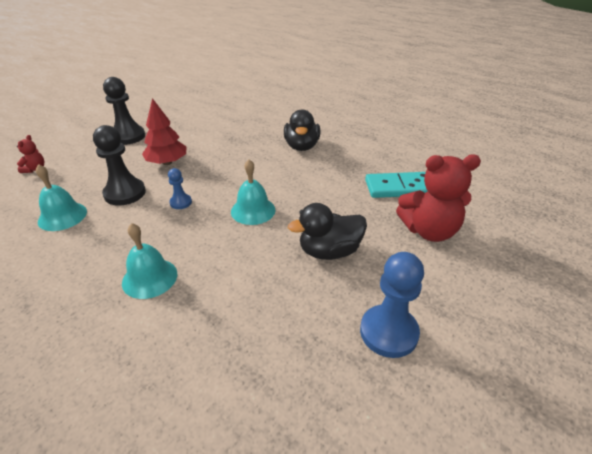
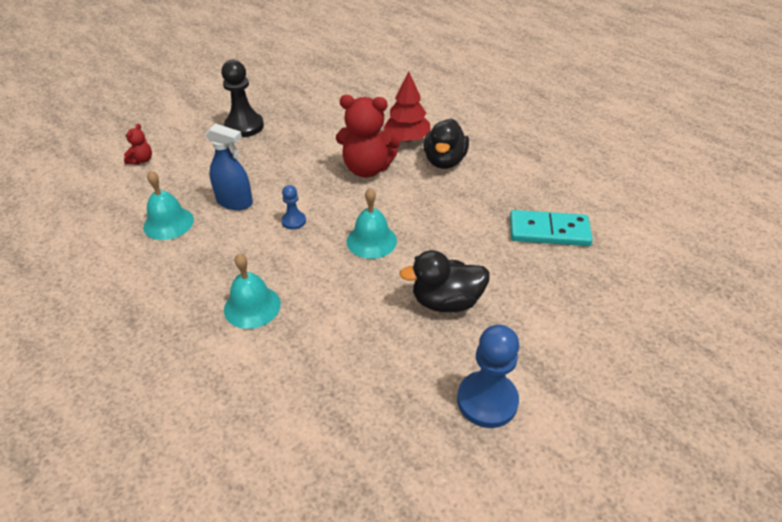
camera: 10 degrees right, 5 degrees up
(125, 193) = (235, 202): black pawn -> blue spray bottle
(167, 162) = (284, 167): red tree -> red tree (407, 139)
(429, 231) = (567, 291): red teddy bear -> red teddy bear (367, 169)

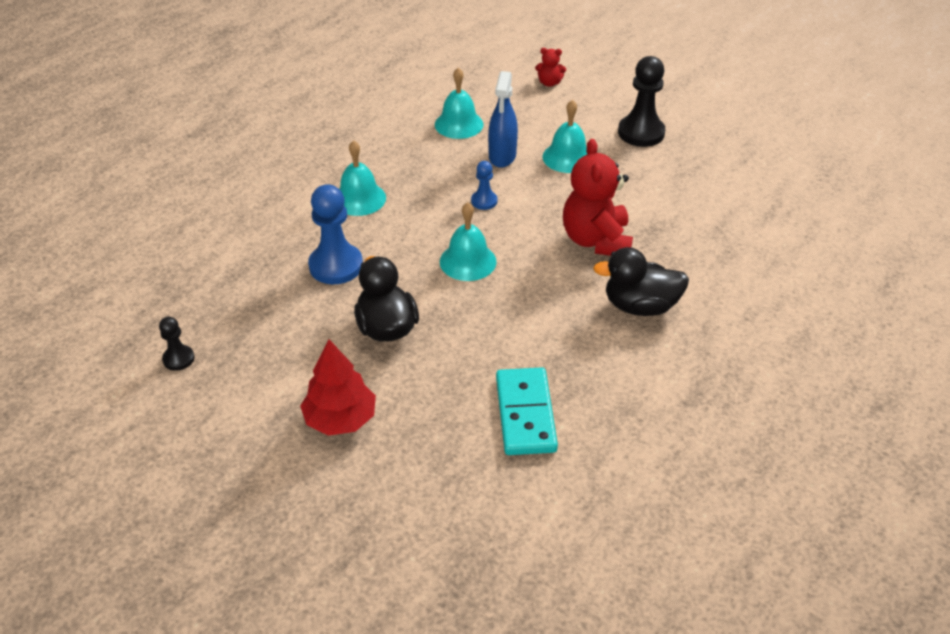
camera: 80 degrees right, 0 degrees up
(256, 166) = (567, 157): none -> turquoise bell
(407, 139) = (676, 266): red tree -> red tree (340, 419)
(469, 482) = (178, 359): none -> black pawn
(487, 400) = (262, 366): blue pawn -> blue pawn (336, 266)

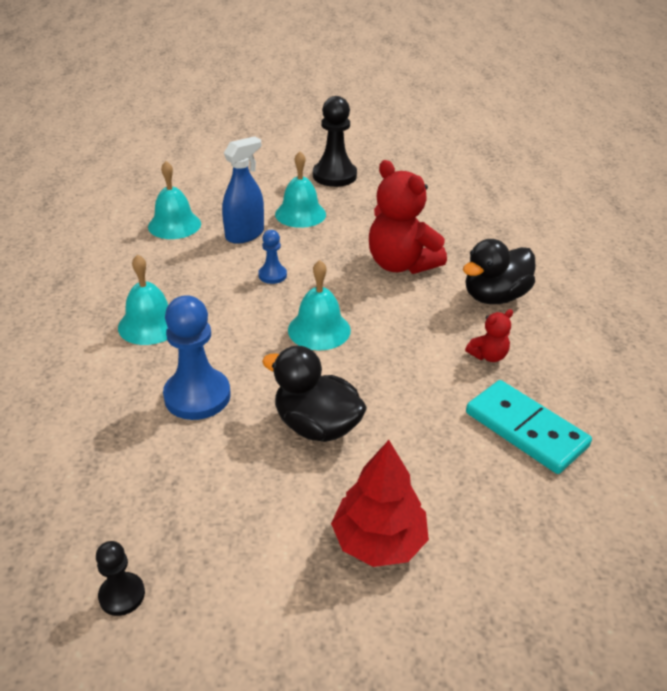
camera: 40 degrees left, 5 degrees down
(502, 156) = (245, 234): blue spray bottle -> blue spray bottle turned 105 degrees counterclockwise
(549, 83) = (217, 167): red teddy bear -> red teddy bear (488, 356)

